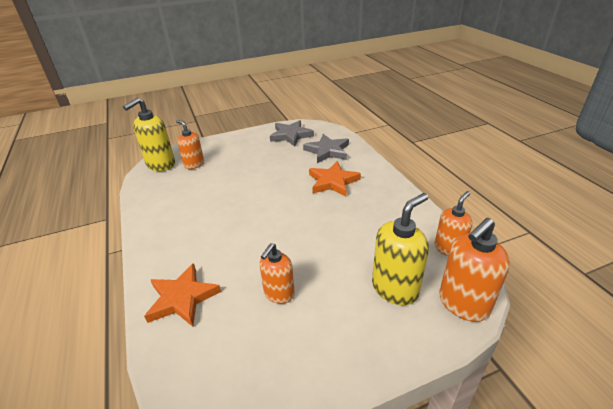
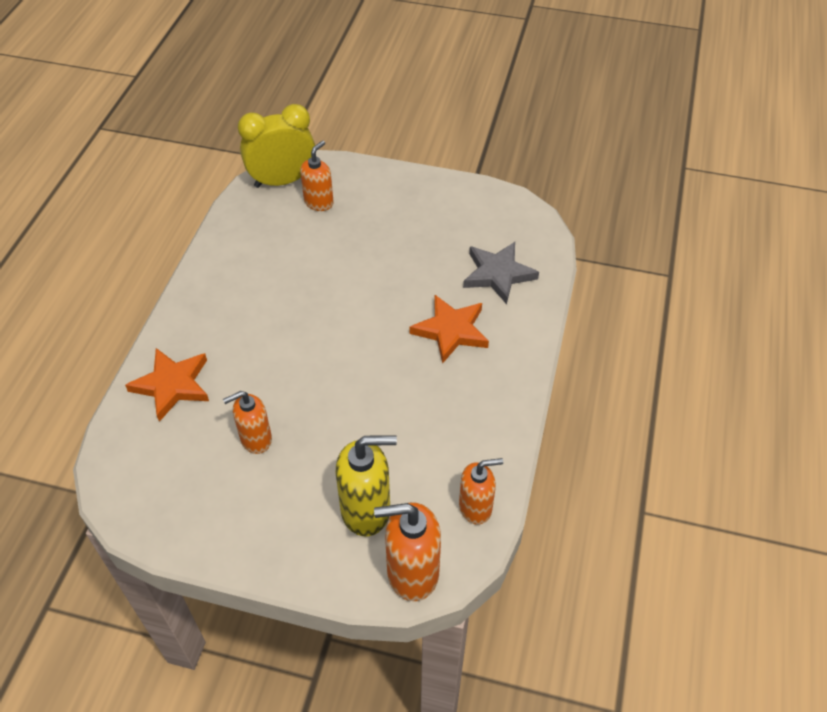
camera: 35 degrees right, 15 degrees up
(160, 165) = (282, 181): yellow soap dispenser -> yellow clock
(194, 164) = (319, 202): orange soap dispenser -> orange soap dispenser turned 45 degrees clockwise
(291, 135) = (479, 216): grey star -> none

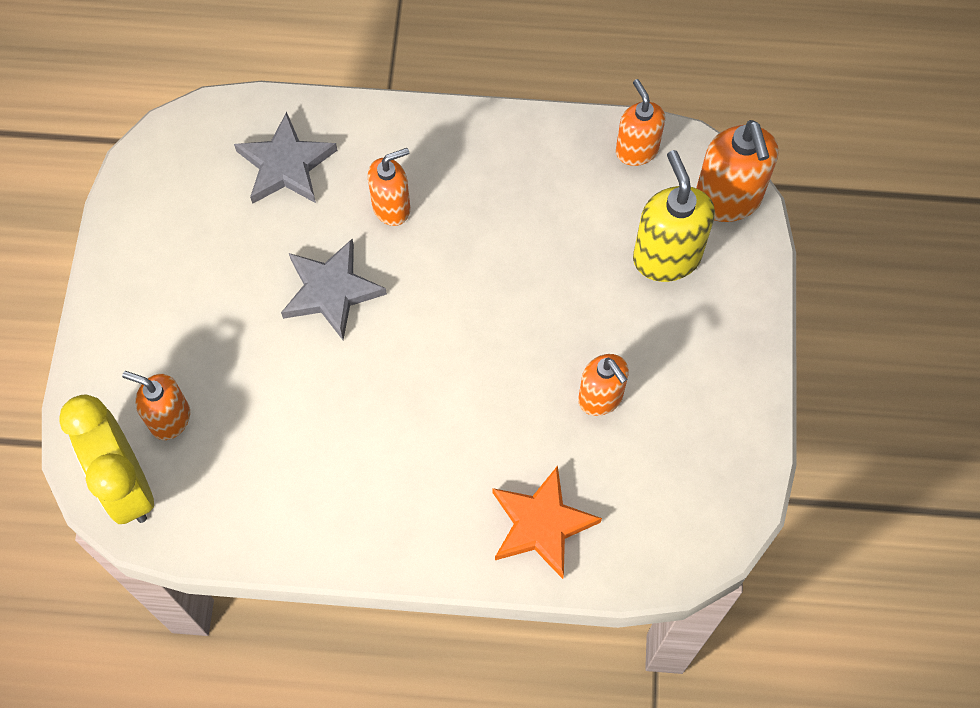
camera: 100 degrees left, 15 degrees up
(389, 289) = (331, 291): none -> grey star
(451, 331) = (392, 207): orange star -> orange soap dispenser

